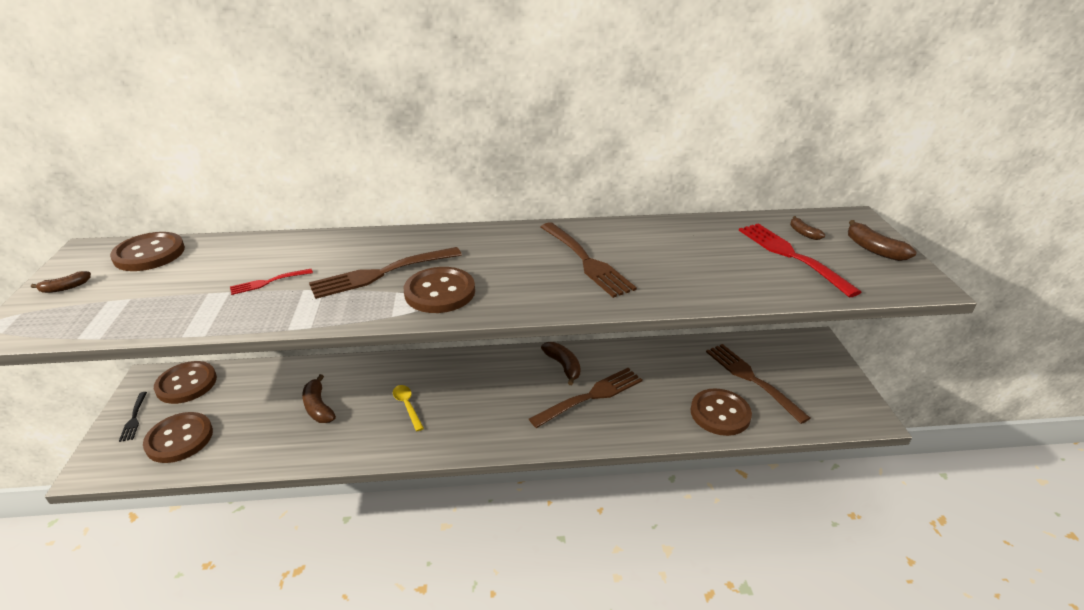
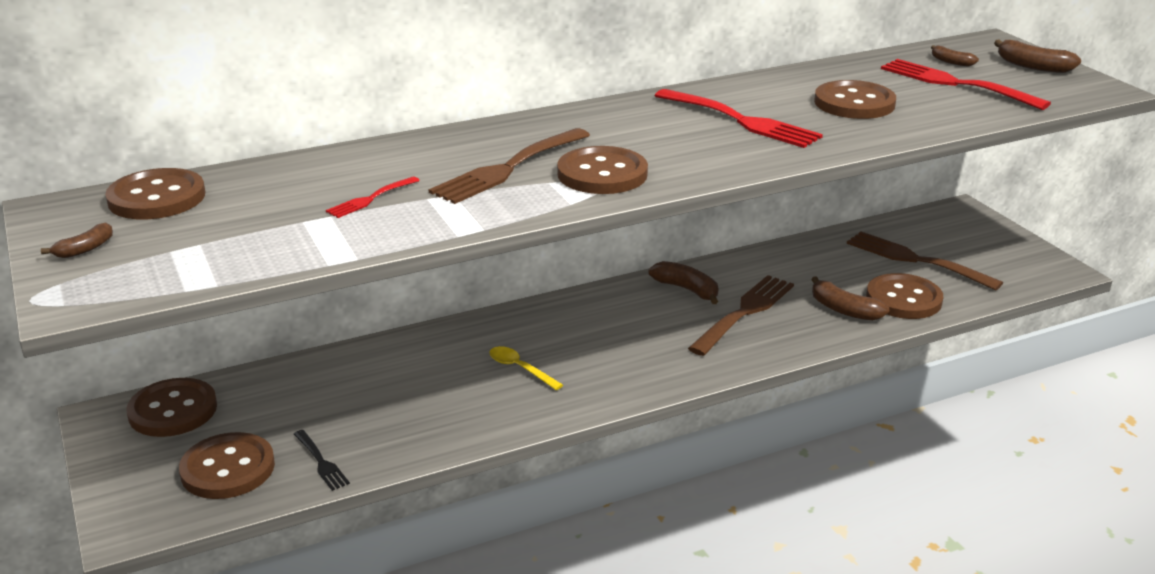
camera: 20 degrees left, 5 degrees down
(134, 418) = (131, 463): black fork -> black fork (321, 462)
(318, 407) = (398, 395): brown banana -> brown banana (844, 310)
(586, 261) = (740, 120): brown fork -> red fork
(690, 260) = (854, 103): none -> brown button

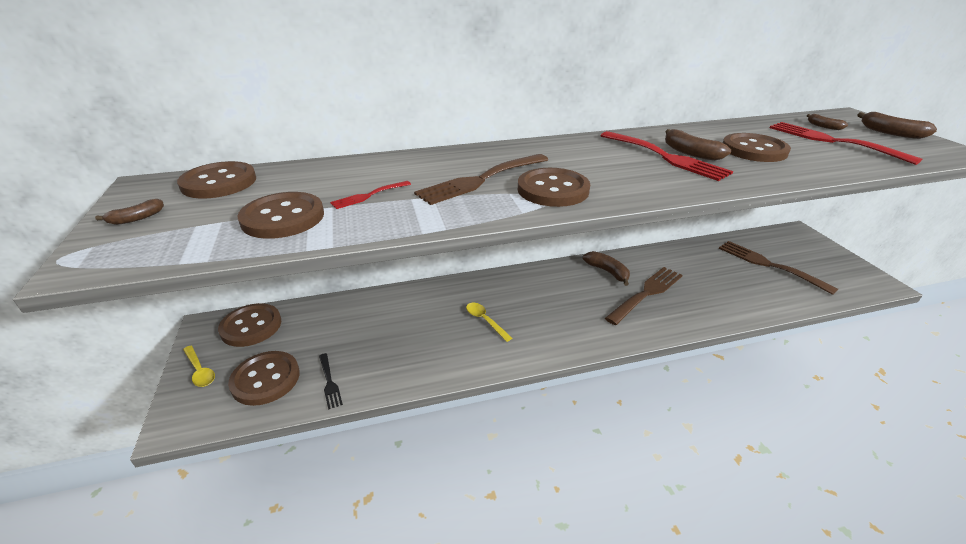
camera: 10 degrees right, 5 degrees up
(125, 470) = (200, 371): none -> yellow spoon
(844, 310) = (719, 299): brown banana -> brown banana (690, 153)
(903, 299) = (763, 294): brown button -> brown button (283, 218)

